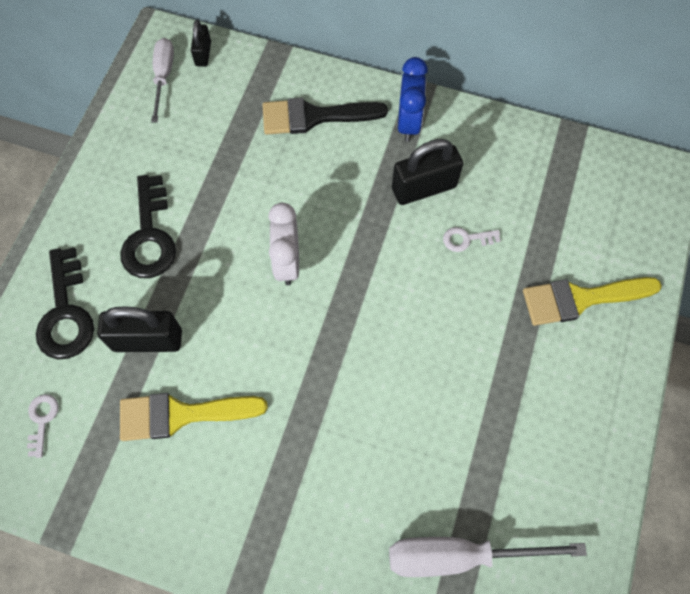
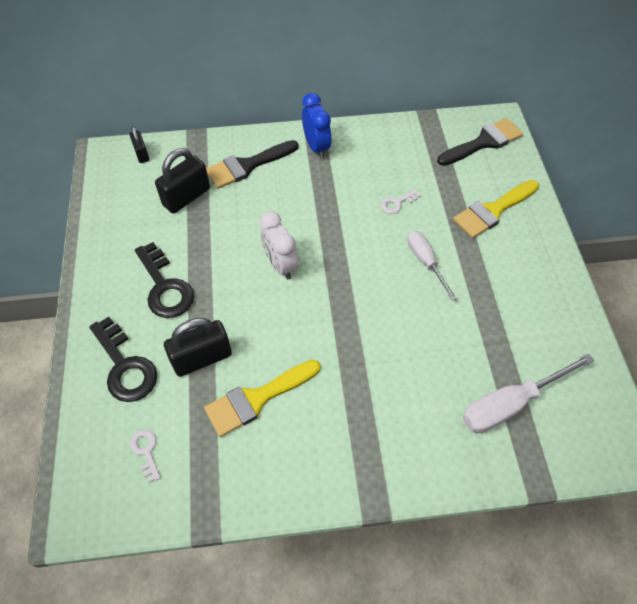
camera: 25 degrees left, 10 degrees down
(163, 76) = (118, 178): white screwdriver -> white screwdriver (425, 262)
(424, 187) = (350, 182): black padlock -> black padlock (186, 197)
(624, 198) = (483, 142): none -> black brush

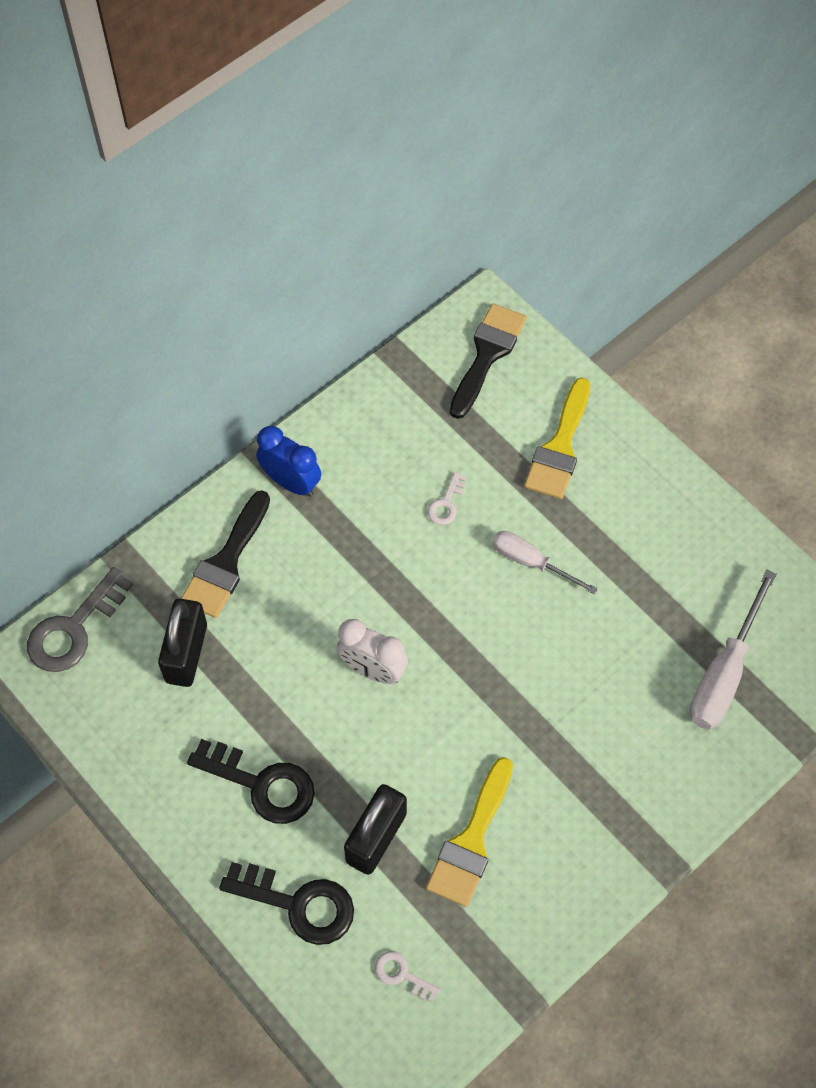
camera: 35 degrees left, 5 degrees up
(141, 154) = (73, 629): black padlock -> grey key

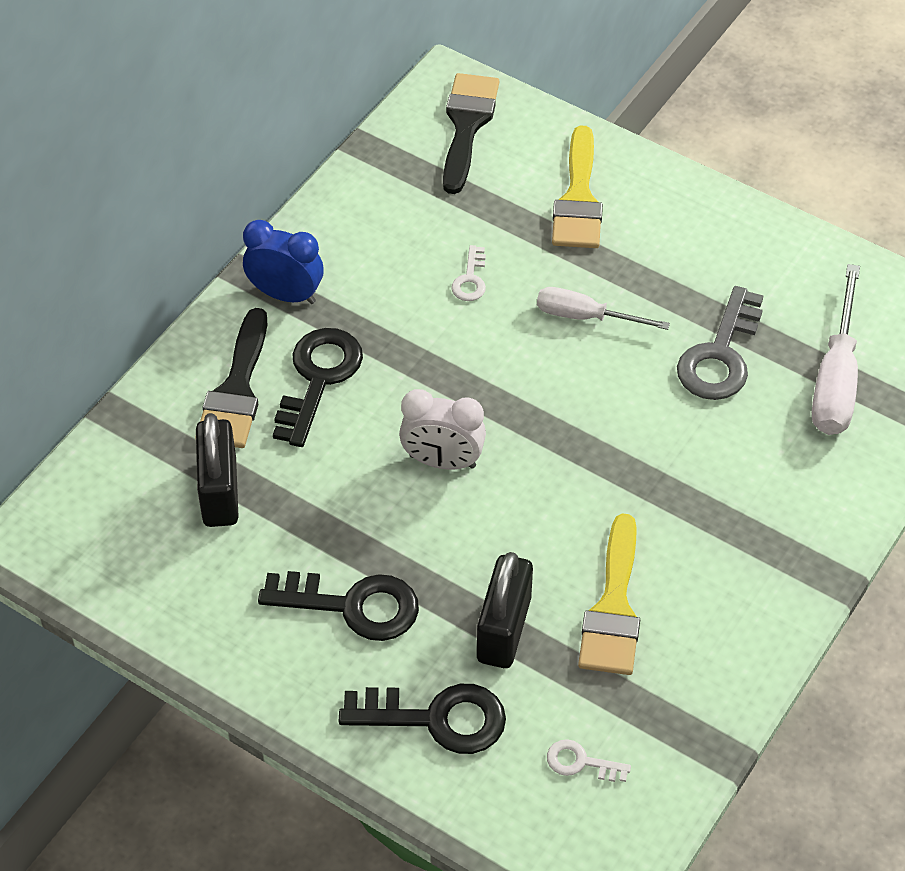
camera: 15 degrees left, 10 degrees down
(73, 629) = (77, 496): grey key -> grey key (720, 355)
(295, 567) = (319, 378): none -> black key

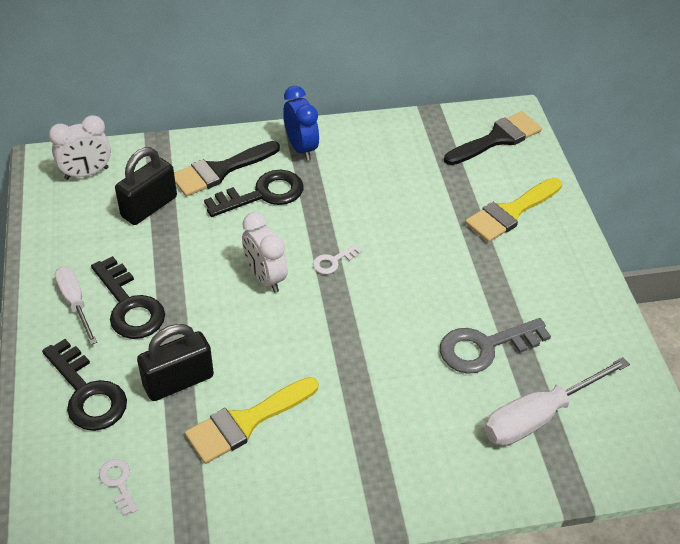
camera: 45 degrees right, 5 degrees down
(94, 515) = (86, 173): none -> white clock
(470, 279) = (399, 207): white key -> white key (333, 261)
(585, 316) = (435, 269): white screwdriver -> white screwdriver (75, 303)

